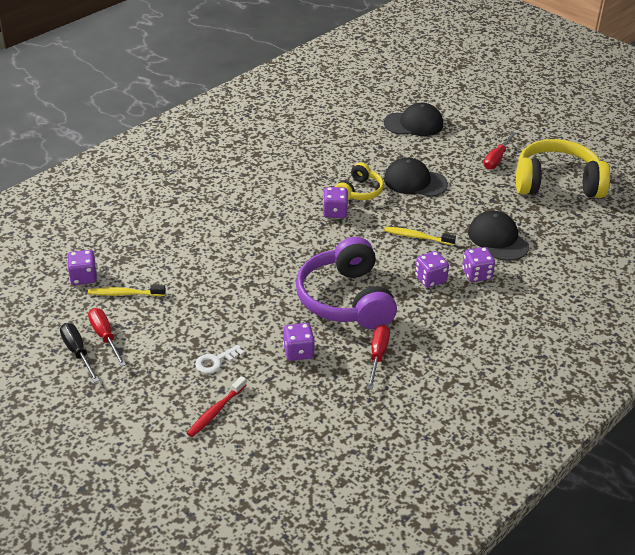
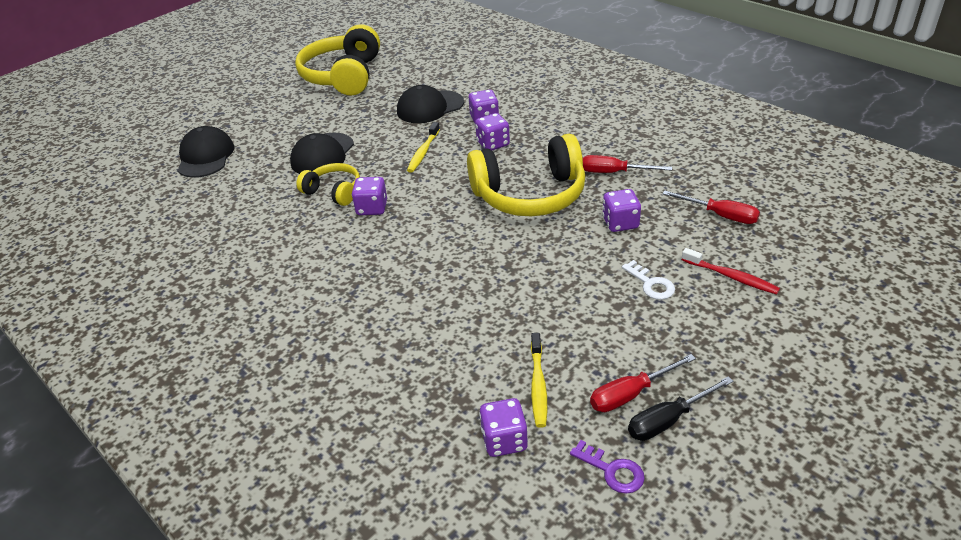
camera: 85 degrees left, 0 degrees up
(46, 322) = (612, 471): none -> purple key
(345, 299) = (530, 195): purple headphones -> yellow headphones
(496, 159) = (293, 106): red screwdriver -> red screwdriver (720, 215)

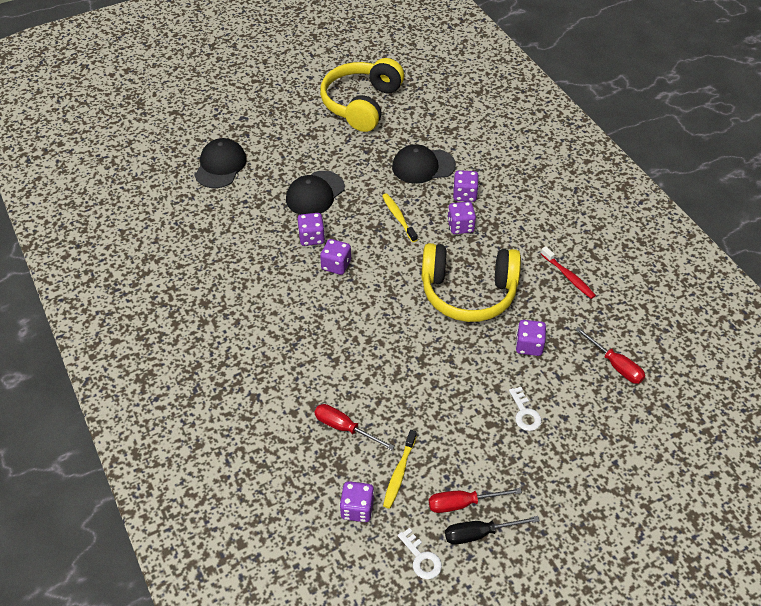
camera: 15 degrees right, 10 degrees up
(334, 191) = (311, 238): yellow headphones -> purple dice
(423, 152) = (398, 217): yellow toothbrush -> yellow toothbrush turned 120 degrees clockwise
(612, 471) = (421, 558): purple key -> white key
(613, 172) = (548, 291): red screwdriver -> red screwdriver (344, 428)
(731, 277) = (591, 428): red toothbrush -> red toothbrush (568, 277)

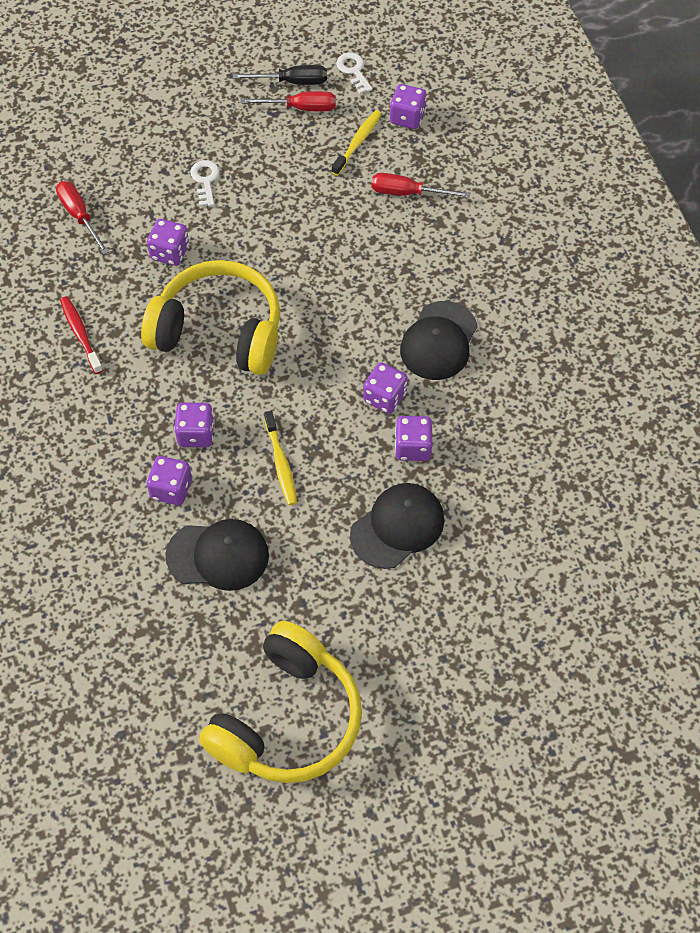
camera: 170 degrees left, 10 degrees up
(220, 166) = (544, 608): black cap -> black cap (439, 341)
(344, 428) = (407, 193): red screwdriver -> red screwdriver turned 150 degrees clockwise

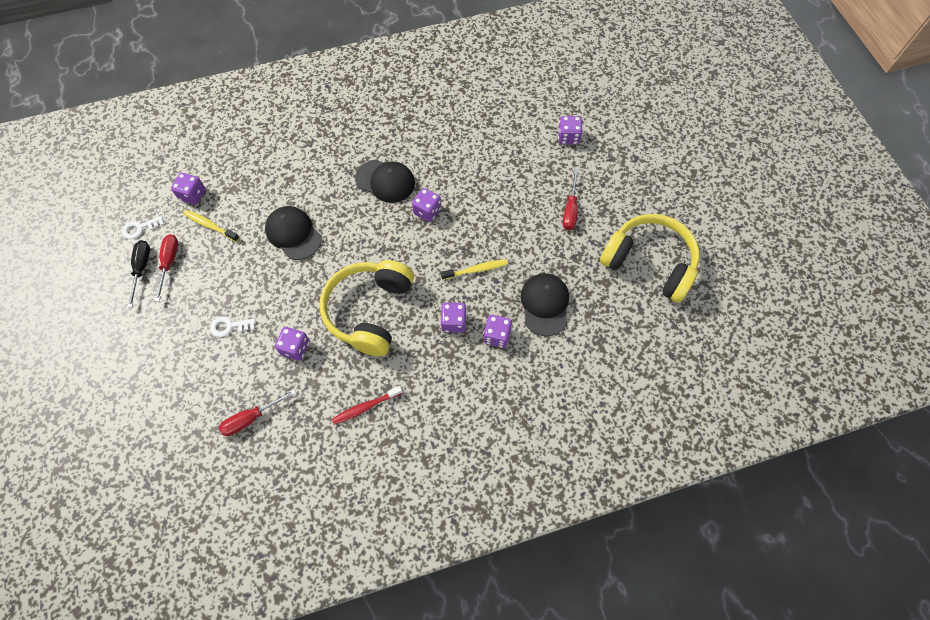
camera: 90 degrees left, 5 degrees up
(397, 527) = (520, 205): black cap -> black cap (293, 234)
(407, 193) = (261, 196): red screwdriver -> red screwdriver (570, 210)
(413, 447) = (464, 196): purple dice -> purple dice (568, 137)

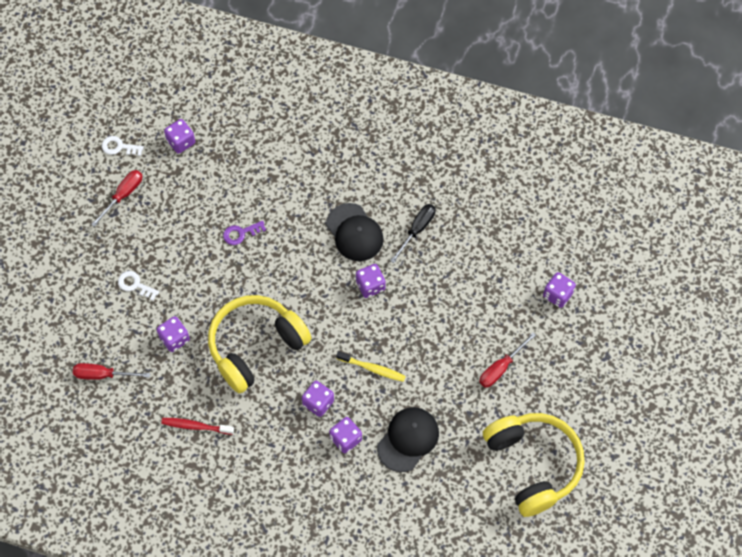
camera: 35 degrees right, 0 degrees up
(141, 269) = (98, 187): black screwdriver -> black screwdriver (417, 230)
(210, 225) = (177, 181): yellow toothbrush -> none
(293, 234) = (241, 233): black cap -> purple key

